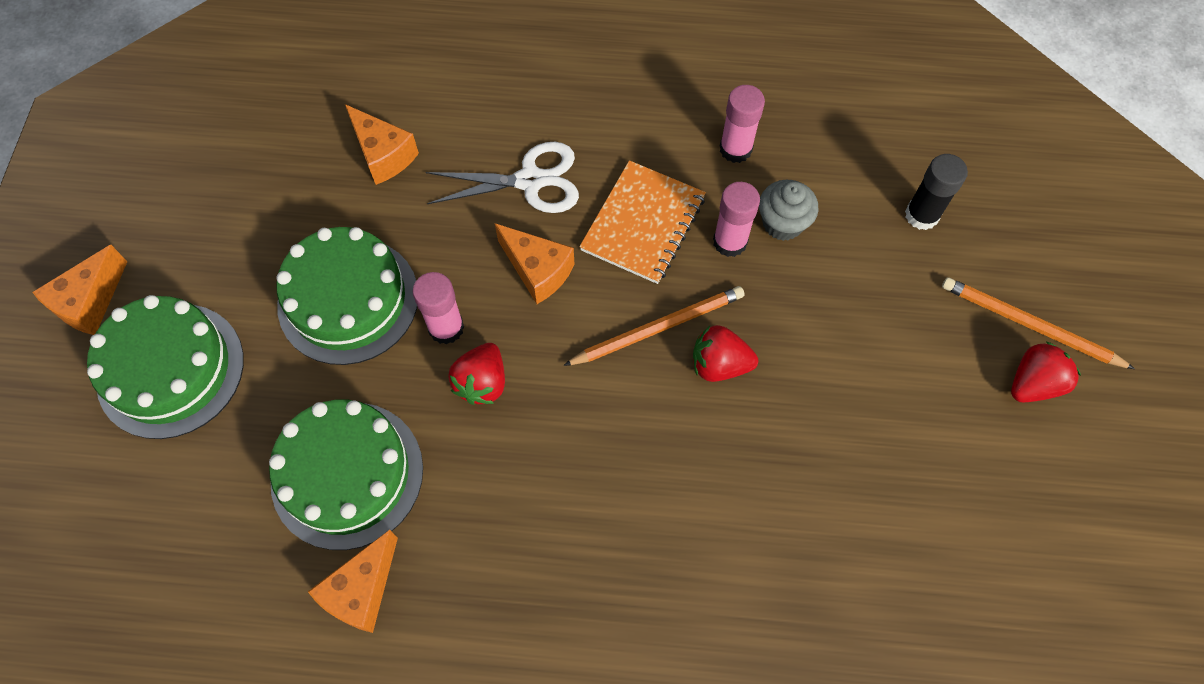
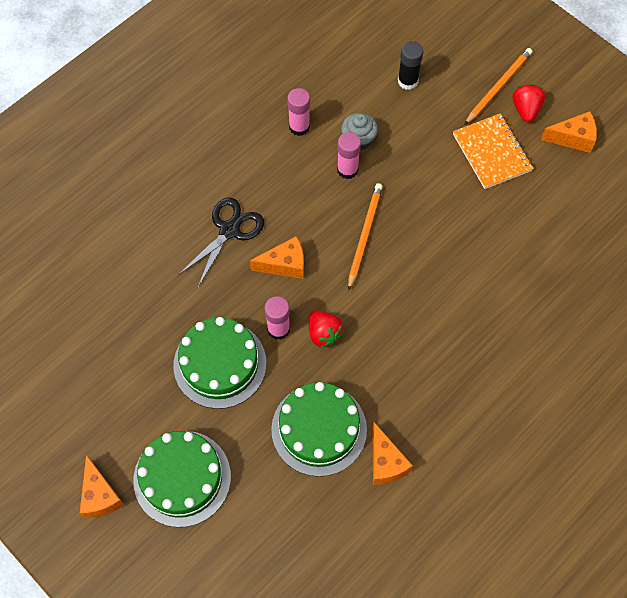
camera: 50 degrees left, 0 degrees up
(383, 155) = (145, 288): orange cheese -> orange cheese (573, 138)
(530, 181) = (229, 230): white scissors -> black scissors
(643, 224) = (302, 199): orange notebook -> orange notebook (492, 152)
(719, 364) = (406, 224): red strawberry -> none
(1029, 325) = (498, 87): orange pencil -> orange pencil turned 150 degrees clockwise

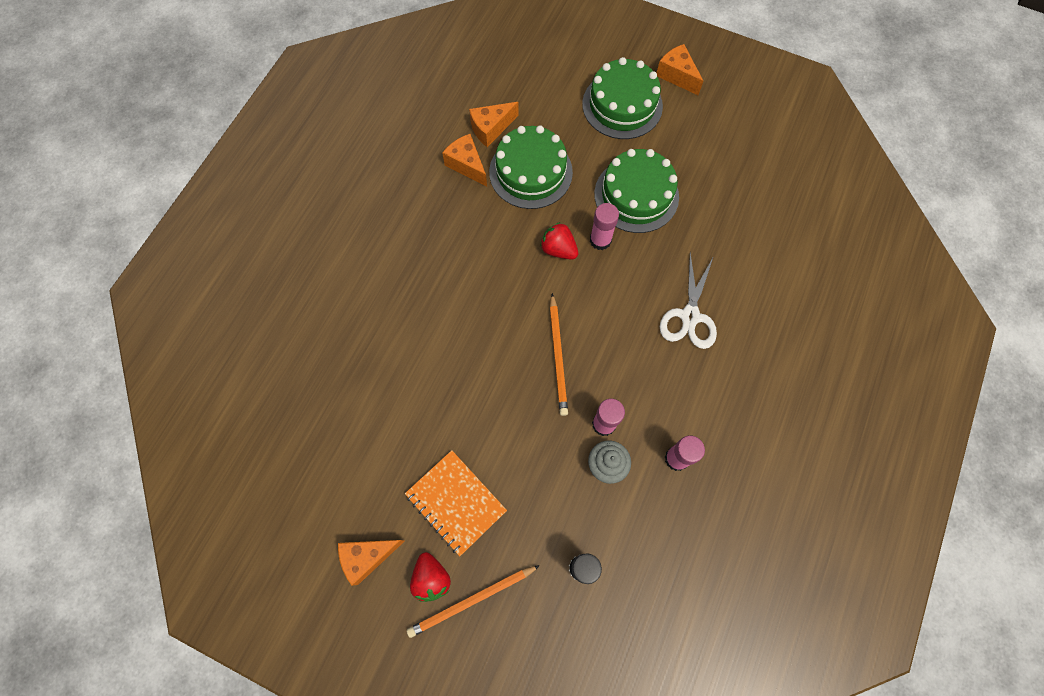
camera: 160 degrees right, 5 degrees up
(229, 230) = (690, 316): black scissors -> white scissors
(284, 264) = (621, 300): orange cheese -> orange cheese (491, 128)
(498, 87) = (471, 600): orange pencil -> orange pencil turned 45 degrees clockwise

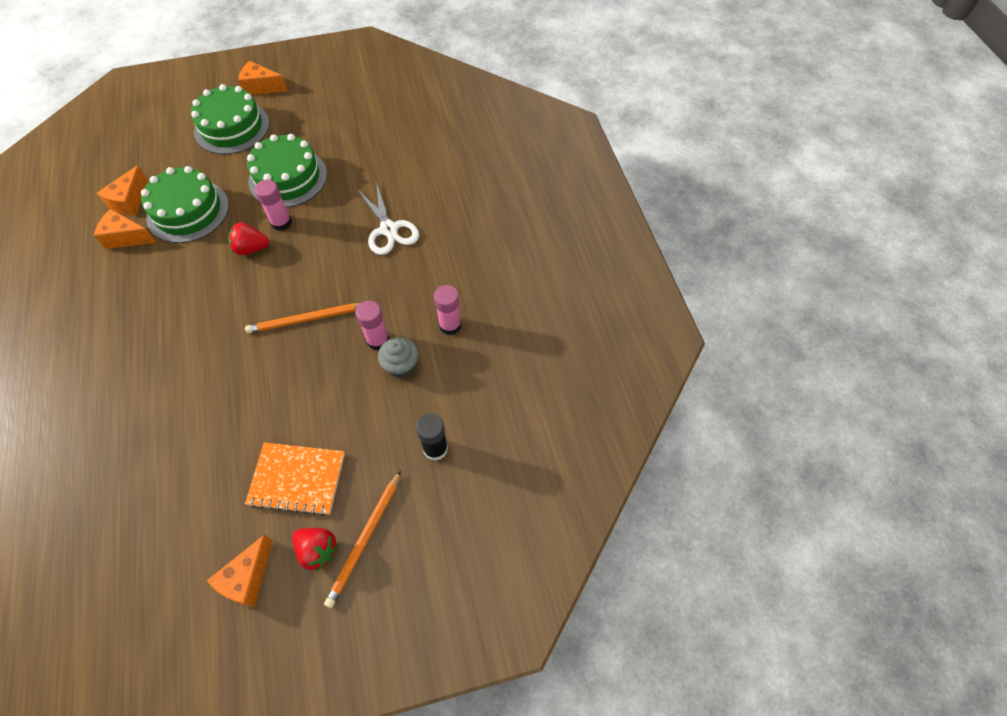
camera: 40 degrees left, 10 degrees down
(558, 356) = (306, 319): orange pencil -> orange pencil turned 120 degrees clockwise

